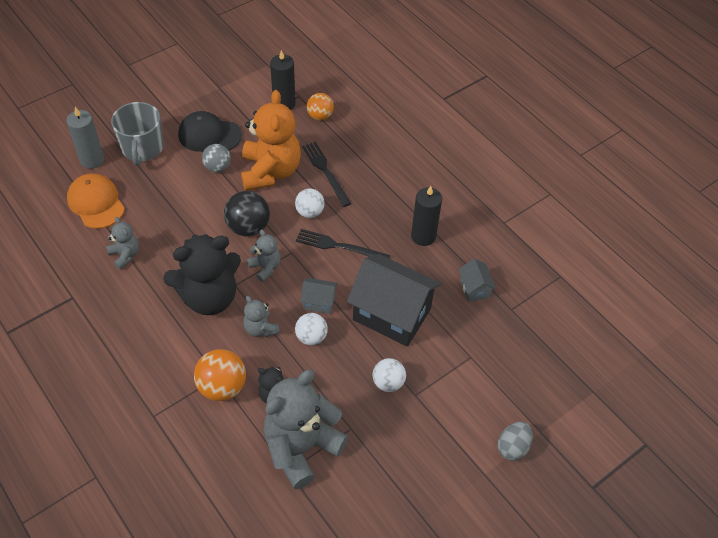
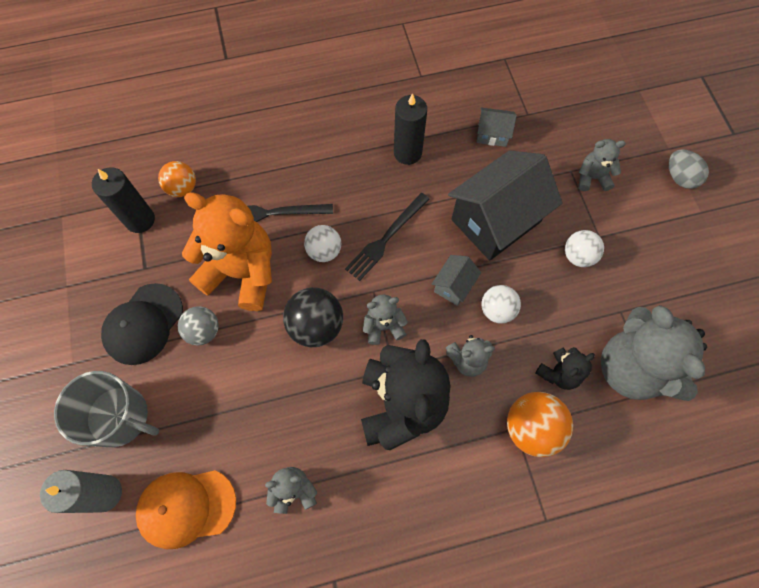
camera: 65 degrees left, 15 degrees up
(472, 375) = (592, 178): none -> grey teddy bear

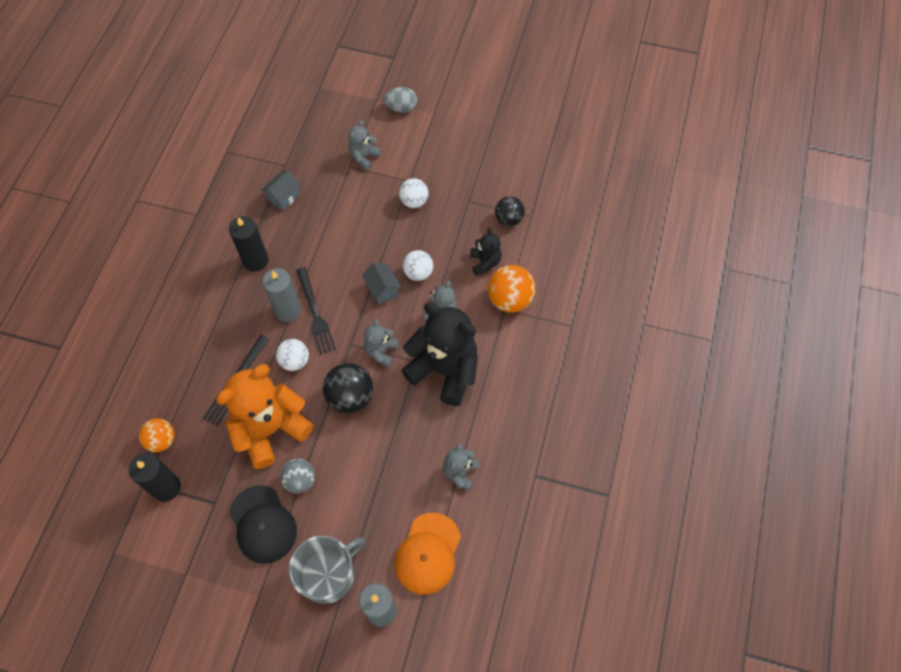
camera: 60 degrees left, 5 degrees down
(373, 212) = (288, 311): none -> grey candle
(496, 220) = (353, 235): black house -> none
(631, 368) = (508, 219): grey teddy bear -> black ball

